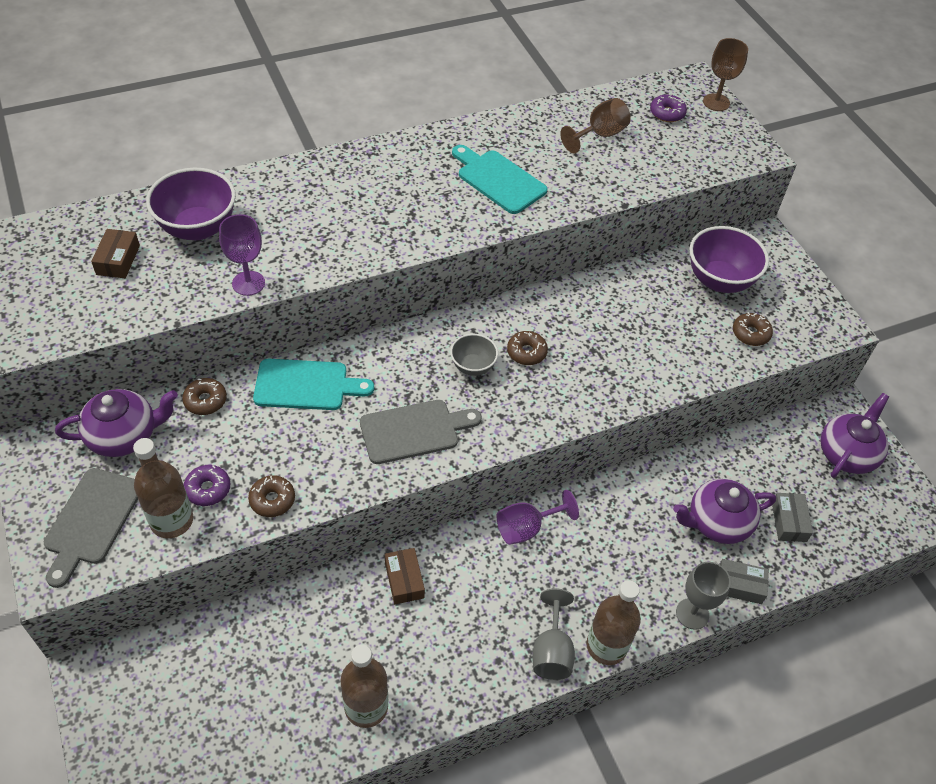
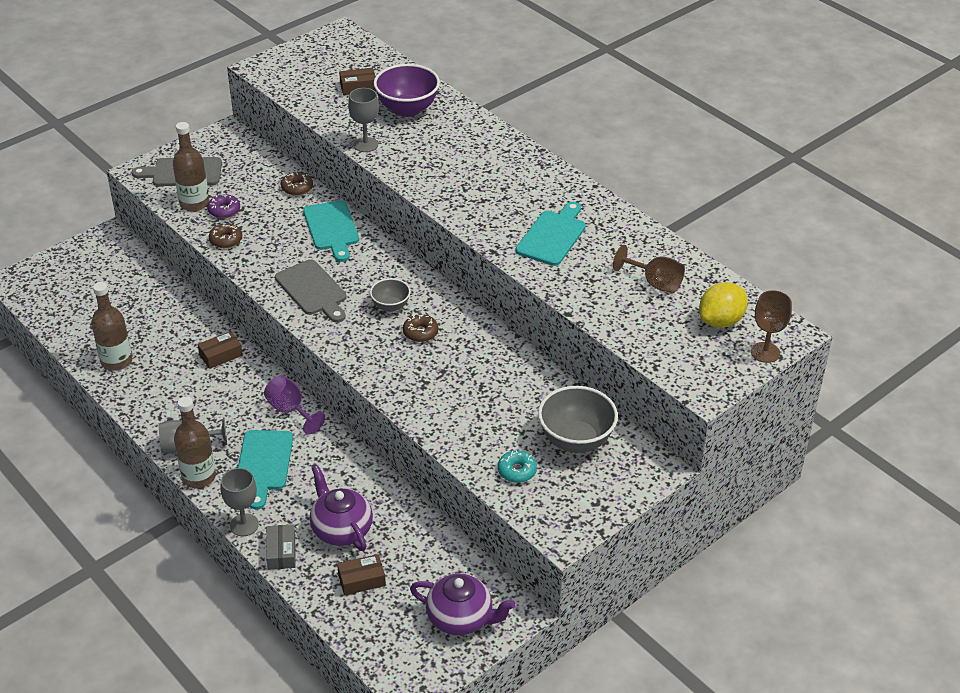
camera: 75 degrees right, 10 degrees down
(124, 436) = (253, 164): purple teapot -> none
(248, 283) = (365, 145): purple goblet -> grey goblet
(604, 573) = (264, 464): none -> turquoise cutting board
(667, 113) = (721, 321): purple donut -> yellow lemon
(719, 280) = (576, 440): purple bowl -> grey bowl
(750, 334) = (517, 471): brown donut -> turquoise donut
(789, 521) = (361, 580): grey box -> brown box

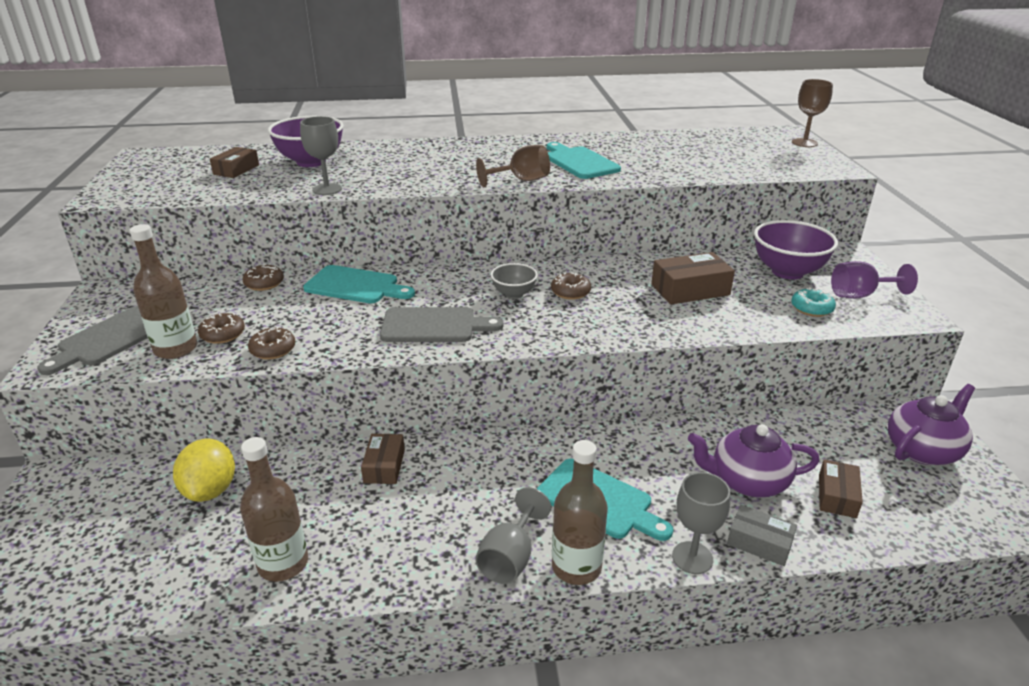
camera: 55 degrees left, 10 degrees down
(224, 210) = (223, 334): purple donut -> brown donut
(290, 411) = (530, 448): purple goblet -> purple goblet (860, 295)
(485, 393) = (690, 290): none -> brown box
(576, 440) = (787, 272): grey bowl -> purple bowl
(655, 283) = (684, 149): brown goblet -> brown goblet (521, 180)
(721, 321) = (754, 144): yellow lemon -> yellow lemon (211, 490)

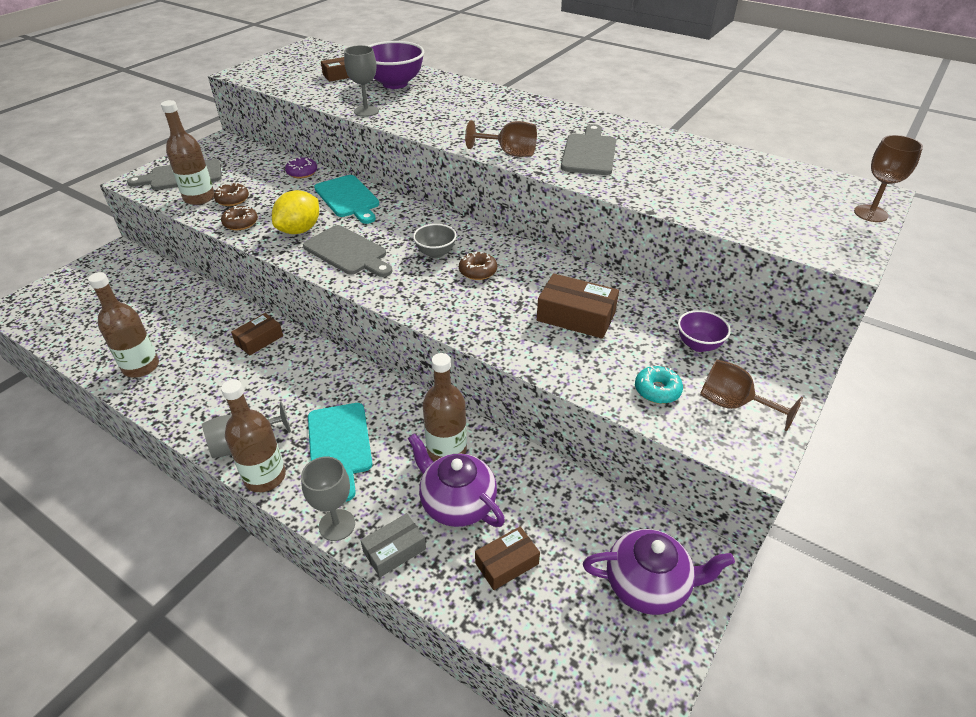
camera: 40 degrees right, 10 degrees up
(211, 490) = (166, 301): yellow lemon -> yellow lemon (300, 230)
(264, 283) = (302, 172): brown donut -> purple donut
(579, 162) = (589, 152): turquoise cutting board -> grey cutting board
(684, 452) = (447, 450): none -> brown bottle
(759, 543) = (394, 550): grey box -> grey box turned 75 degrees clockwise
(787, 272) = (698, 345): purple bowl -> purple bowl, size x0.56
(860, 295) = (733, 404): purple goblet -> brown goblet

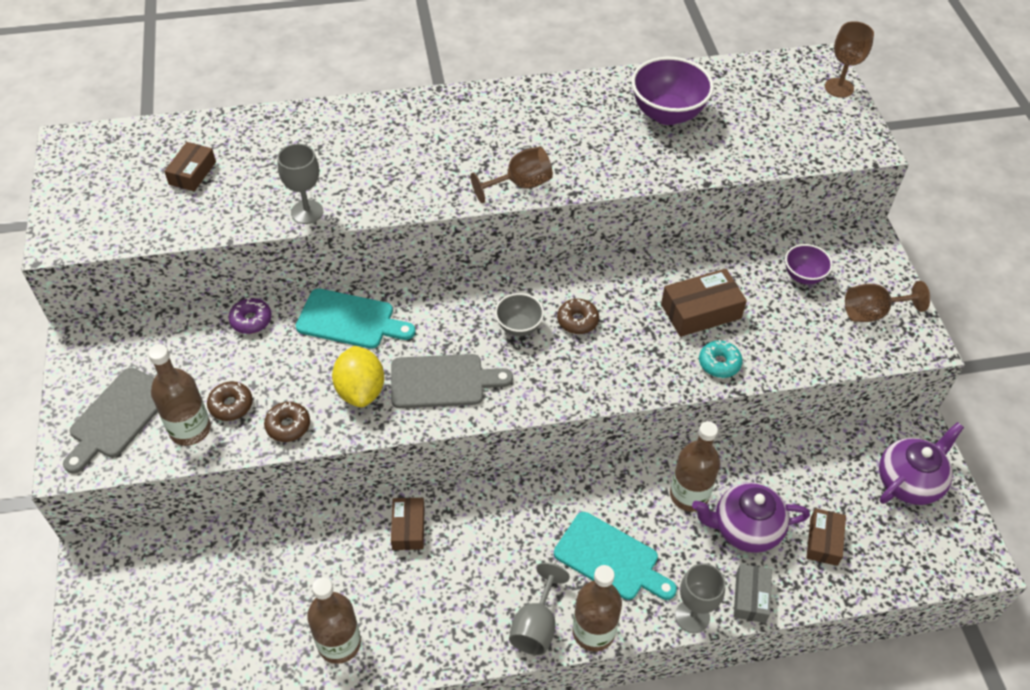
camera: 45 degrees left, 10 degrees up
(395, 84) = (274, 152): purple bowl -> purple bowl (667, 114)
(589, 152) = (582, 141): grey cutting board -> none
(657, 390) = (821, 337): turquoise donut -> turquoise donut (719, 363)

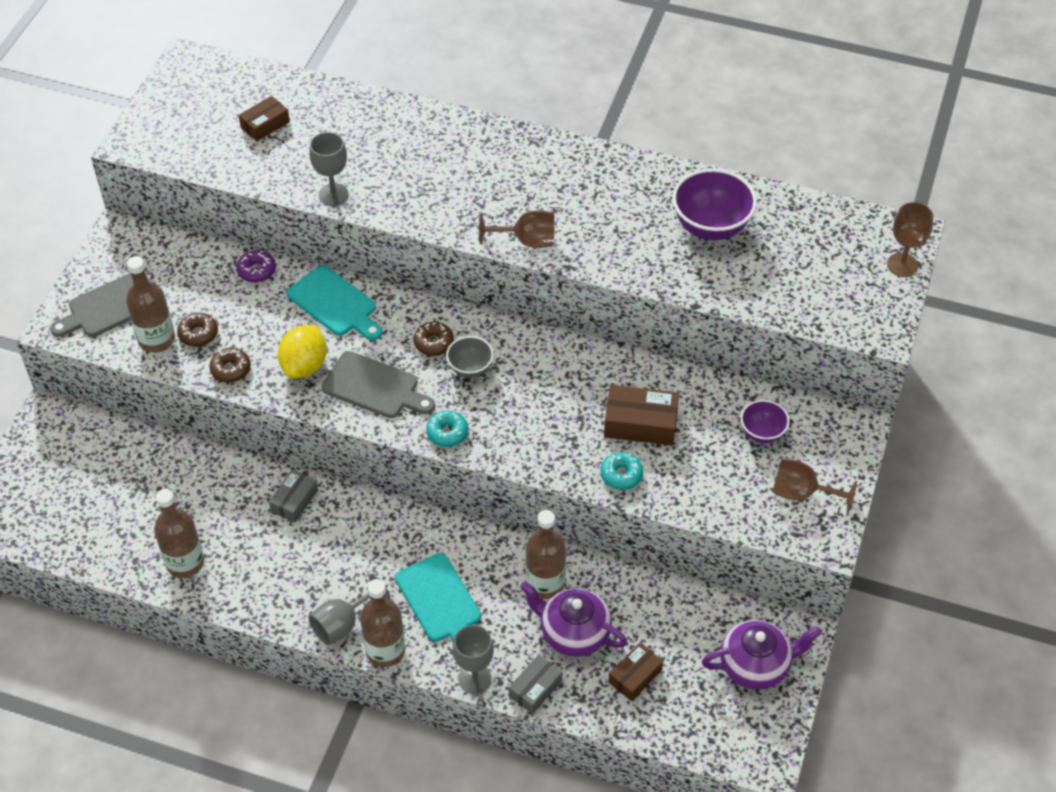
camera: 30 degrees right, 0 degrees up
(408, 528) = (294, 500): brown box -> grey box
(540, 394) = (447, 432): none -> turquoise donut
(577, 321) = (524, 385): brown donut -> brown donut (434, 343)

